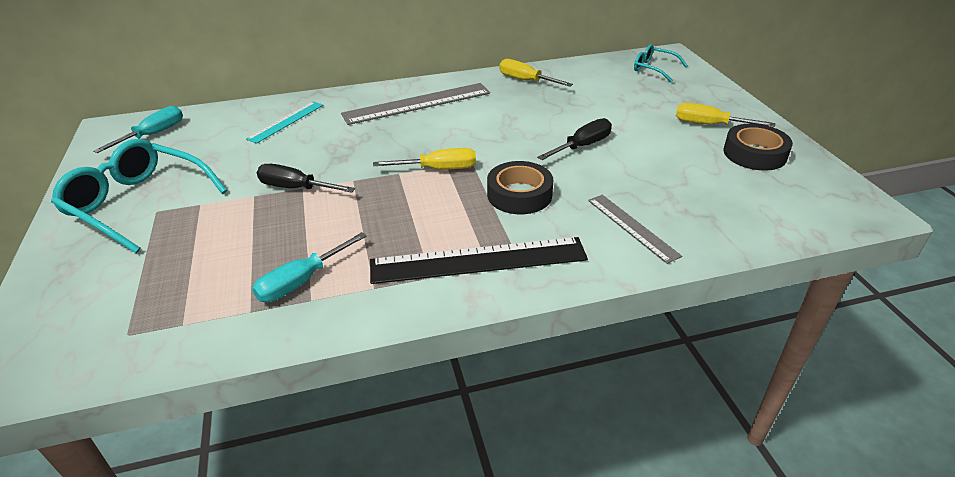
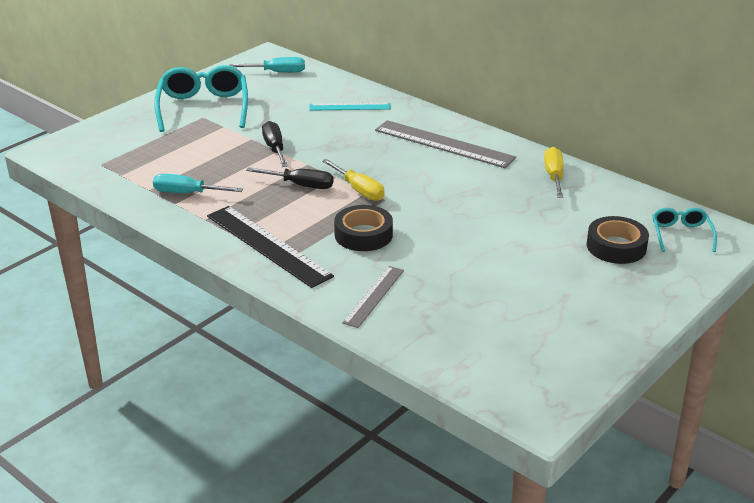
camera: 55 degrees right, 5 degrees down
(582, 146) = (470, 240): black screwdriver -> black screwdriver (300, 185)
(710, 125) = (596, 295): yellow screwdriver -> none
(754, 154) = (568, 332): black tape -> black tape (616, 246)

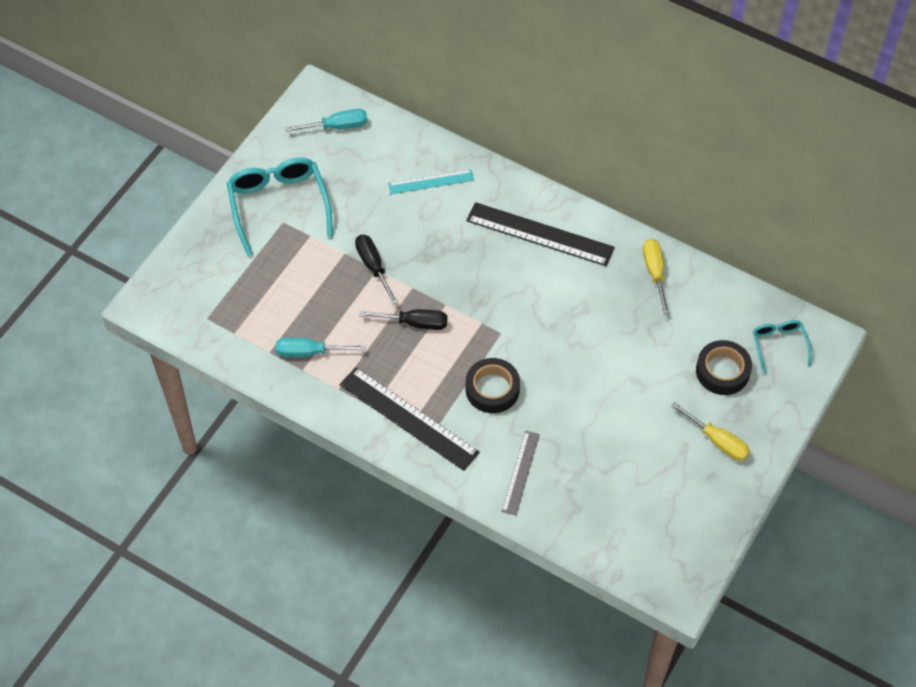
camera: 10 degrees left, 25 degrees up
(358, 190) = (472, 322): yellow screwdriver -> yellow screwdriver (717, 441)
(443, 144) = (539, 234): grey ruler -> black ruler

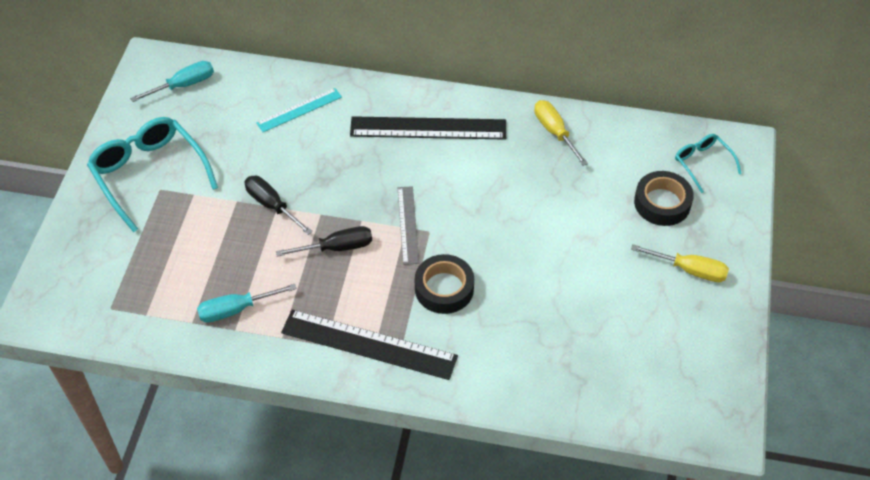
camera: 20 degrees left, 5 degrees down
(520, 472) = (509, 363): grey ruler -> grey ruler (407, 225)

